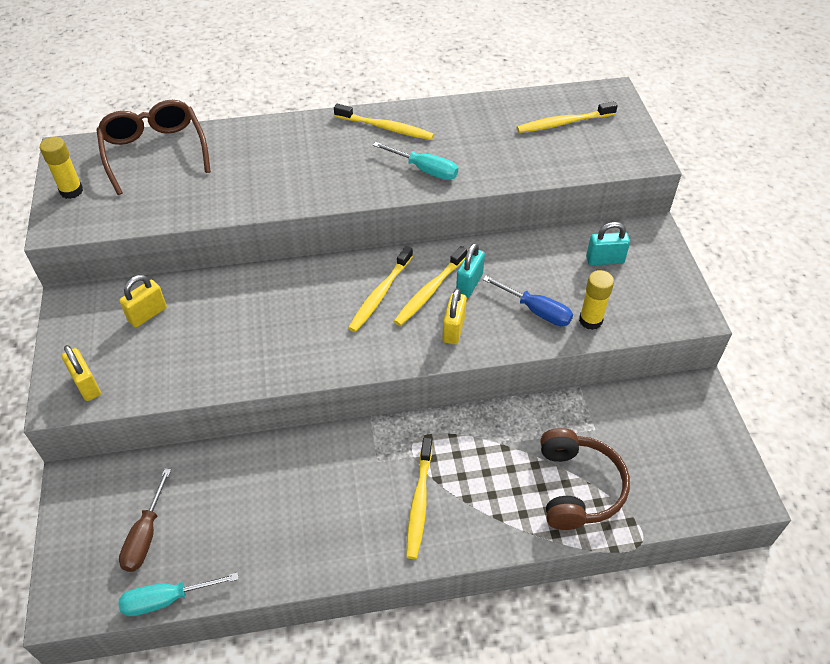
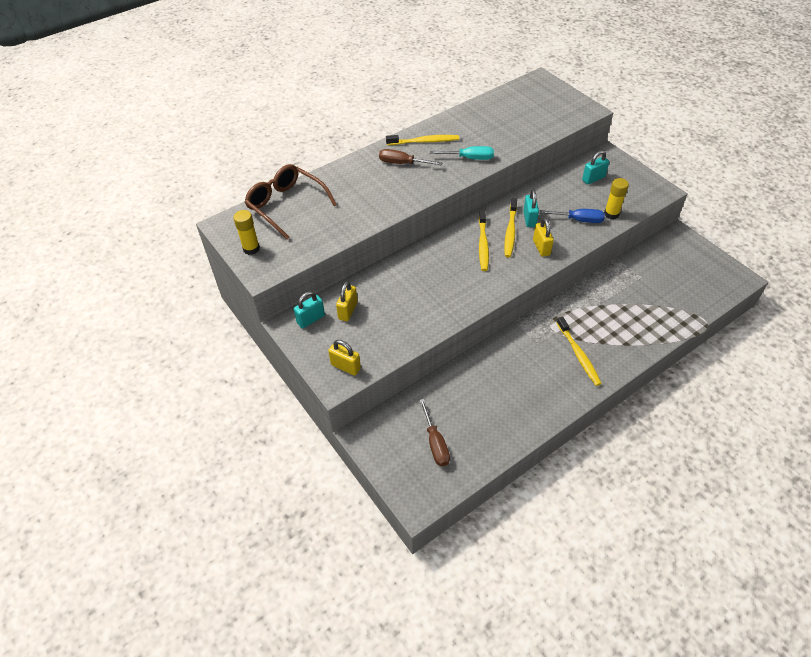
camera: 25 degrees left, 0 degrees up
(98, 307) = (311, 319): none -> turquoise padlock
(166, 599) = (478, 471): turquoise screwdriver -> none
(334, 147) = (402, 163): none -> brown screwdriver
(564, 123) = (527, 105): yellow toothbrush -> none
(578, 487) = (655, 310): brown headphones -> none

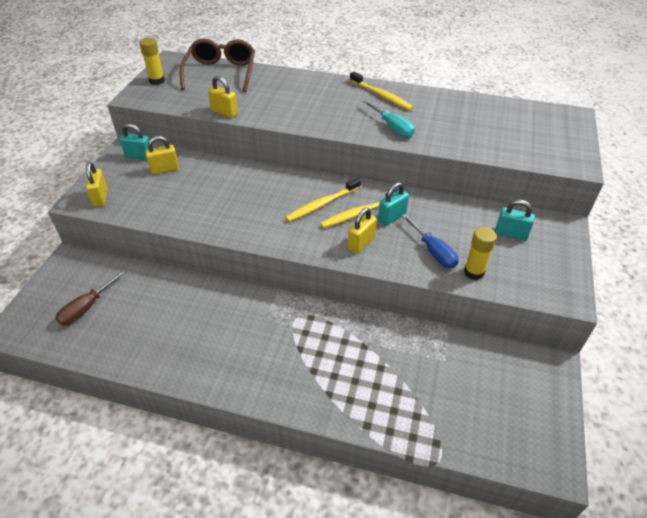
camera: 50 degrees right, 5 degrees down
(353, 231) = (224, 112): none -> yellow padlock
(402, 163) = (337, 98): brown screwdriver -> none
(578, 354) = (277, 359): yellow toothbrush -> none

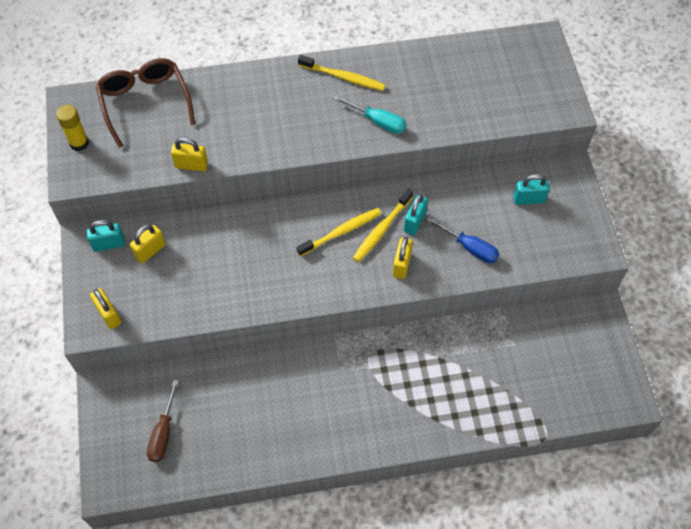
camera: 25 degrees left, 15 degrees up
(322, 204) = (341, 232): yellow toothbrush -> yellow toothbrush turned 150 degrees counterclockwise
(474, 272) = (514, 256): yellow glue stick -> none

